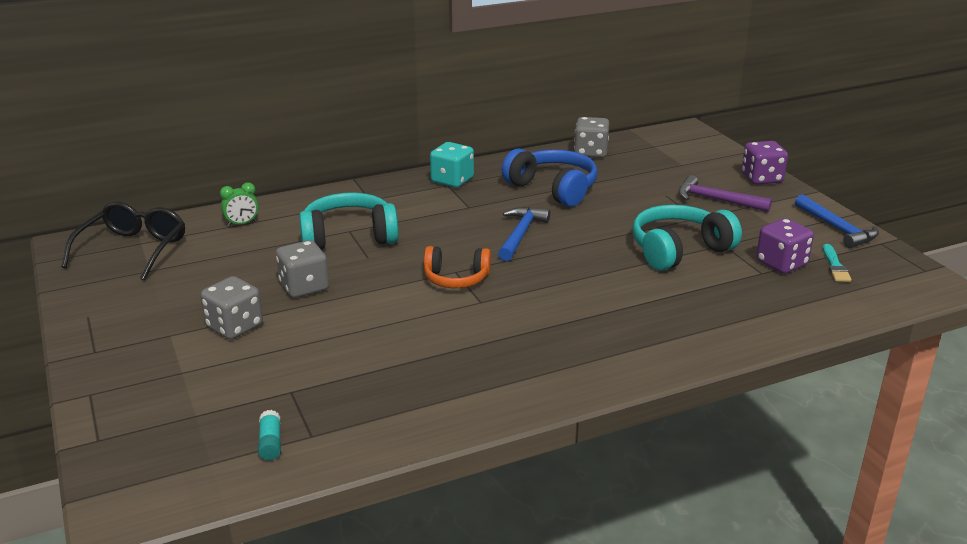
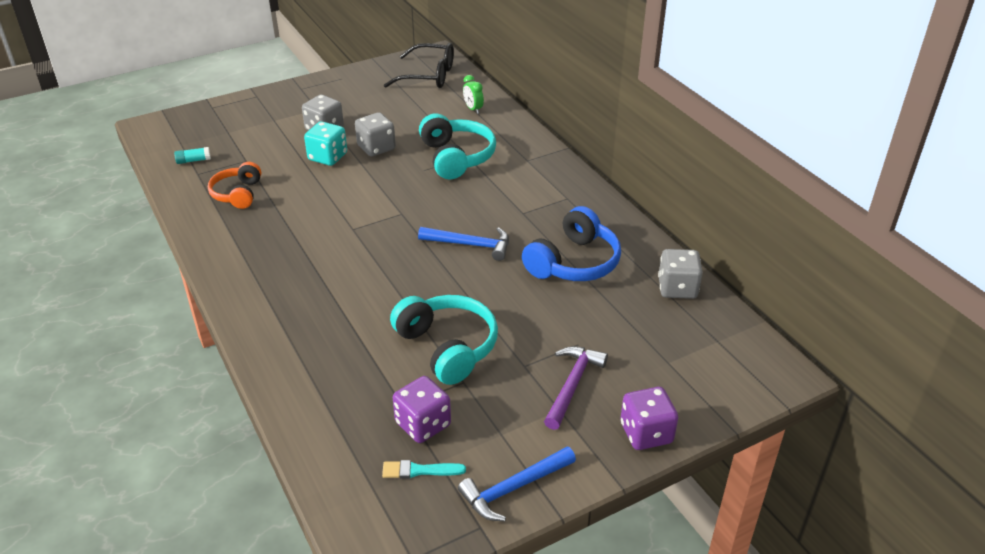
camera: 85 degrees right, 10 degrees up
(452, 180) = (577, 200): turquoise dice -> turquoise dice (327, 157)
(456, 279) = (389, 214): orange headphones -> orange headphones (238, 194)

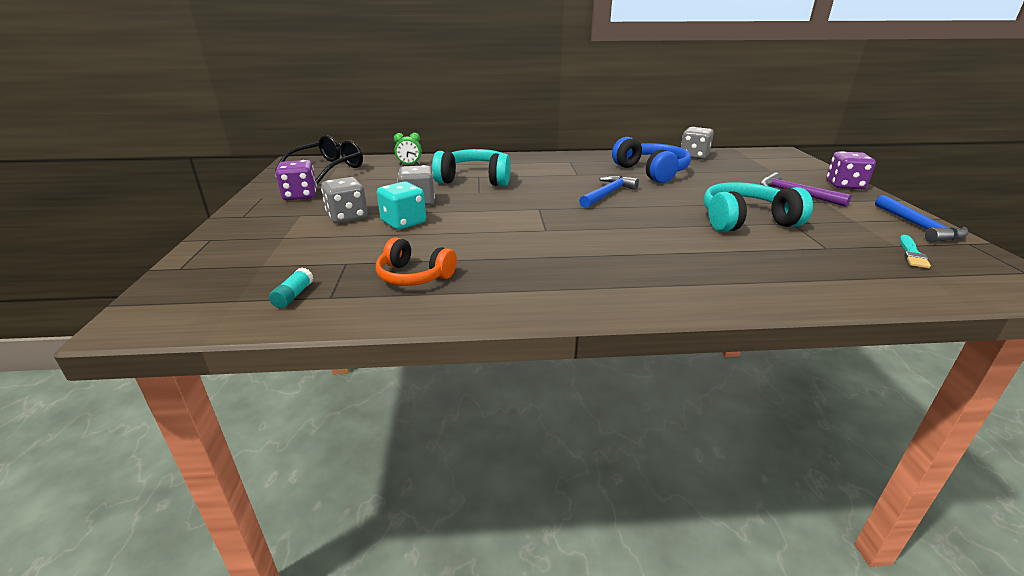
camera: 65 degrees left, 10 degrees down
(423, 424) = (850, 244): purple dice -> purple dice (300, 196)

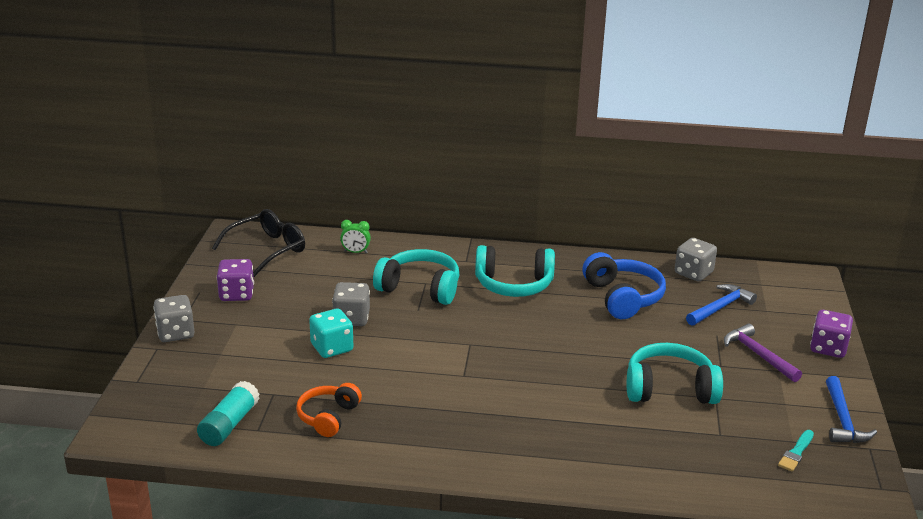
camera: 10 degrees right, 0 degrees up
(293, 295) = (229, 424): turquoise glue stick -> turquoise glue stick, size x1.83
(347, 217) = (280, 333): grey dice -> grey dice (175, 333)
(414, 276) = (328, 417): orange headphones -> orange headphones turned 75 degrees clockwise
(555, 172) = (513, 284): none -> turquoise headphones
(608, 194) = (552, 330): blue hammer -> blue hammer (720, 307)

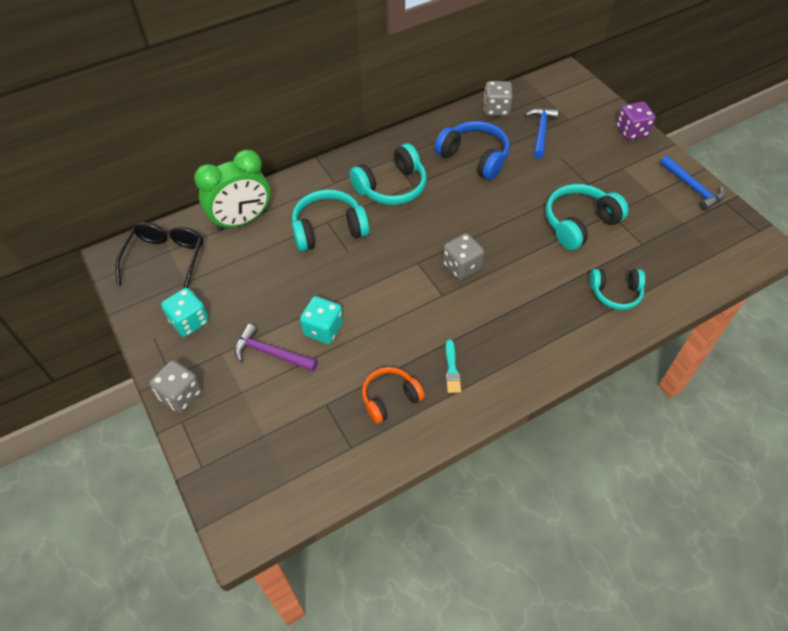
camera: 35 degrees left, 25 degrees up
(229, 424) = (324, 458): turquoise glue stick -> none
(236, 294) = (189, 321): purple dice -> turquoise dice
(328, 417) = (390, 398): orange headphones -> orange headphones turned 75 degrees clockwise
(351, 318) = (308, 291): grey dice -> grey dice (461, 266)
(355, 252) = (242, 220): green clock -> green clock, size x2.39
(638, 455) = (615, 293): none -> turquoise headphones
(758, 355) = (600, 161): purple hammer -> purple hammer (271, 353)
(796, 452) = (694, 231): turquoise brush -> turquoise brush (452, 369)

